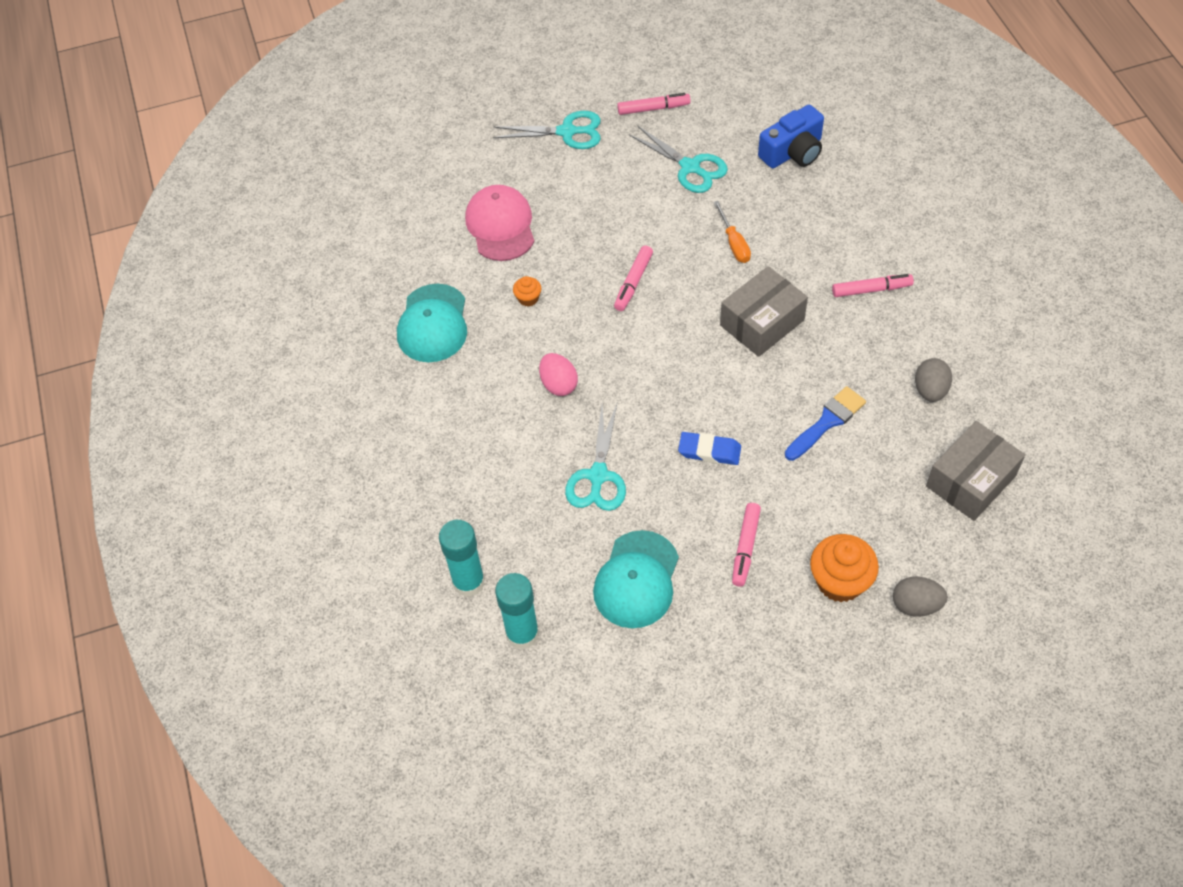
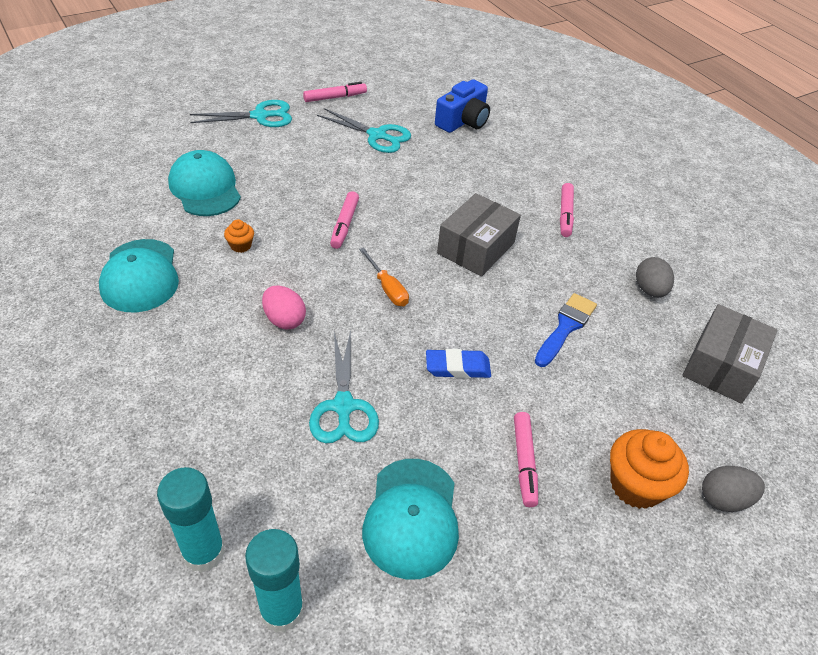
camera: 20 degrees left, 10 degrees down
(500, 226) = (205, 188): pink cap -> turquoise cap
(734, 243) = (431, 188): orange screwdriver -> orange screwdriver (387, 288)
(871, 289) = (565, 214): pink marker -> pink marker turned 120 degrees clockwise

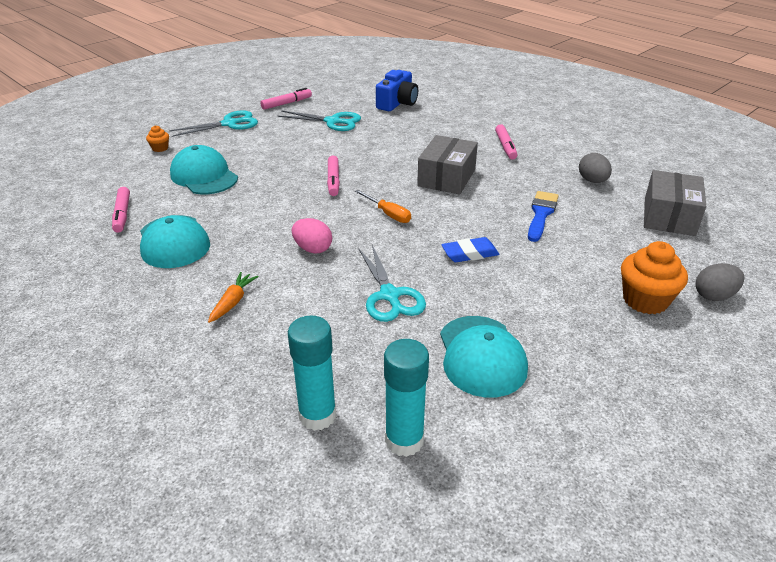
camera: 10 degrees left, 10 degrees down
(172, 375) = (233, 302): none -> orange carrot
(241, 246) = (252, 208): orange cupcake -> orange cupcake (160, 148)
(524, 462) = (552, 303): pink marker -> pink marker (122, 214)

